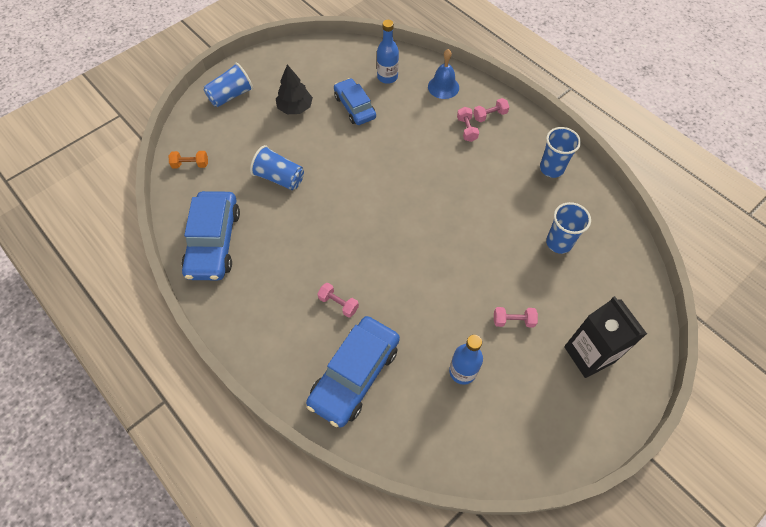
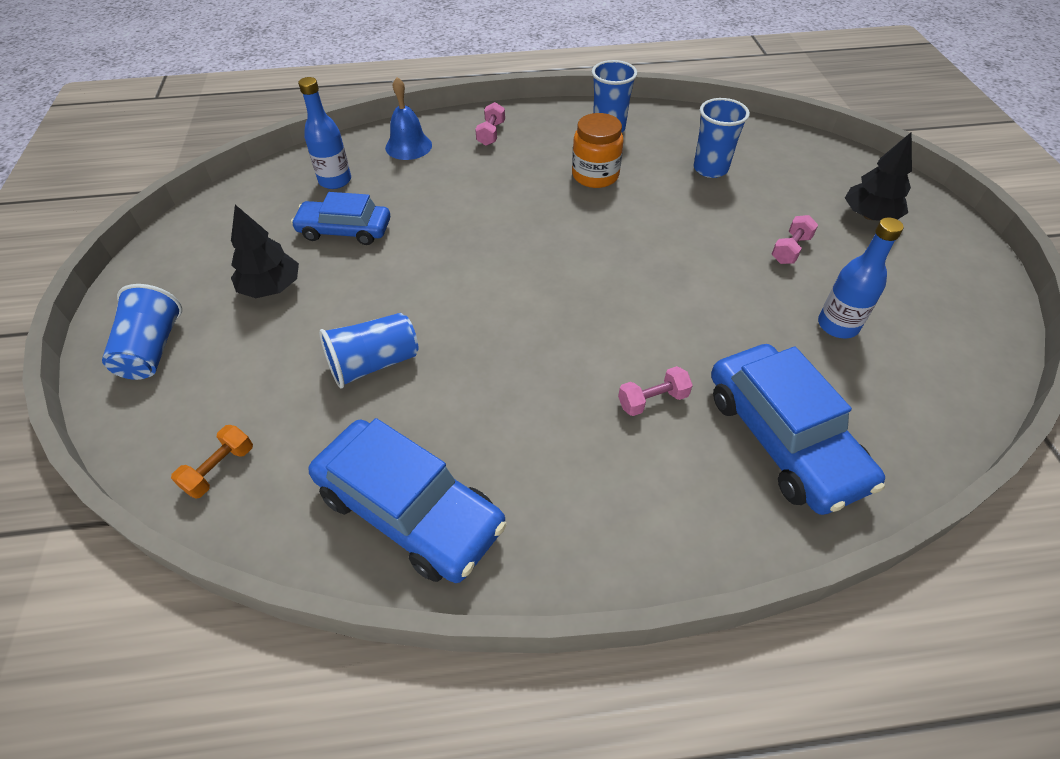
camera: 55 degrees left, 10 degrees down
(466, 129) = (491, 158): pink dumbbell -> none
(496, 187) = (595, 175): none -> orange jar
(589, 354) = (869, 216): black carton -> black tree

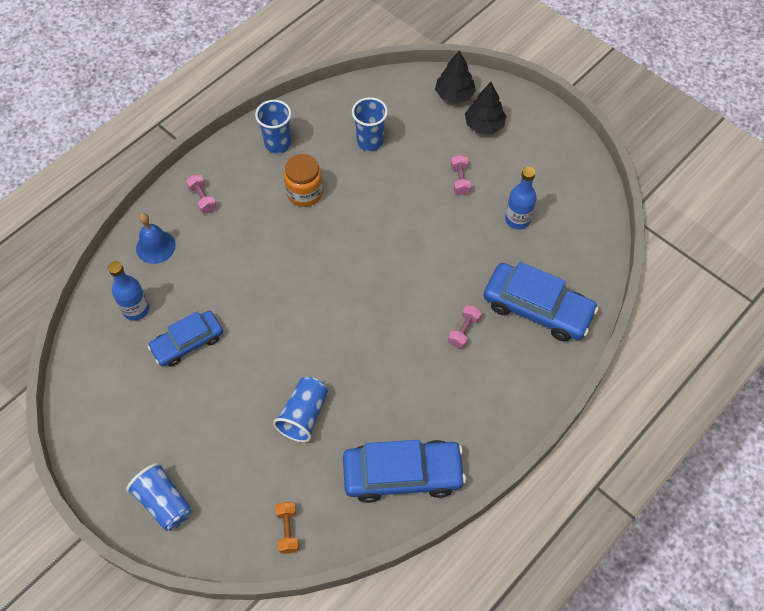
camera: 40 degrees left, 10 degrees up
(271, 288) = (188, 414): black tree -> black tree (454, 95)

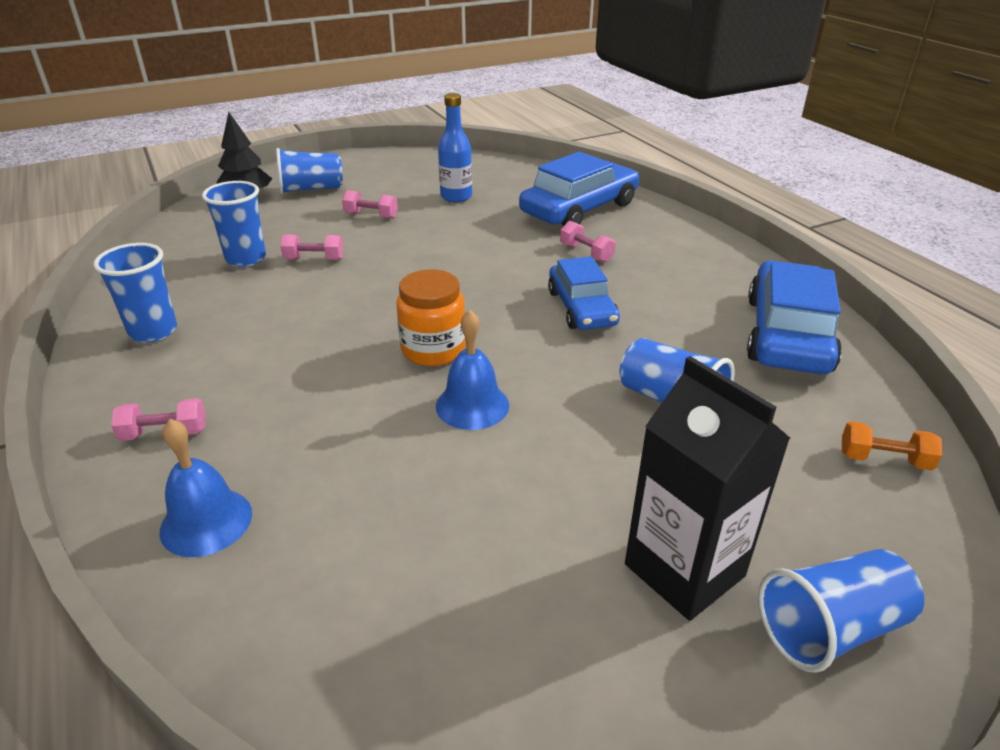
camera: 70 degrees left, 25 degrees down
(136, 309) = (334, 586): blue bottle -> none
(181, 440) = (684, 570): none -> black carton
(187, 342) = (464, 515): blue car -> blue car (581, 308)
(267, 318) = (472, 405): none -> blue bell
(305, 193) = (270, 324): orange jar -> orange jar (433, 350)
(385, 177) = (314, 259): none -> pink dumbbell
(484, 125) = (311, 189): black tree -> blue cup

